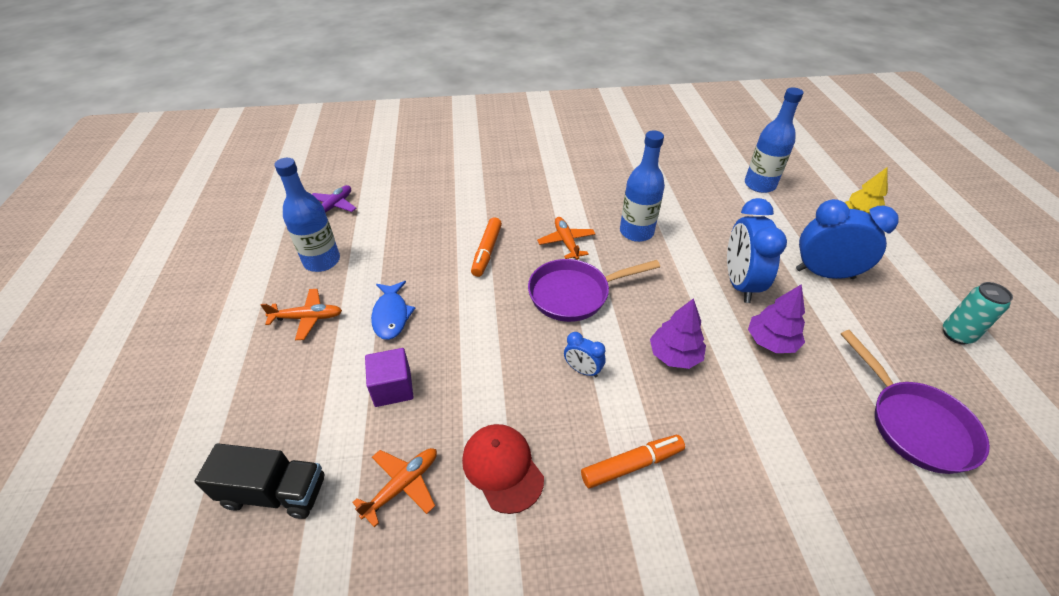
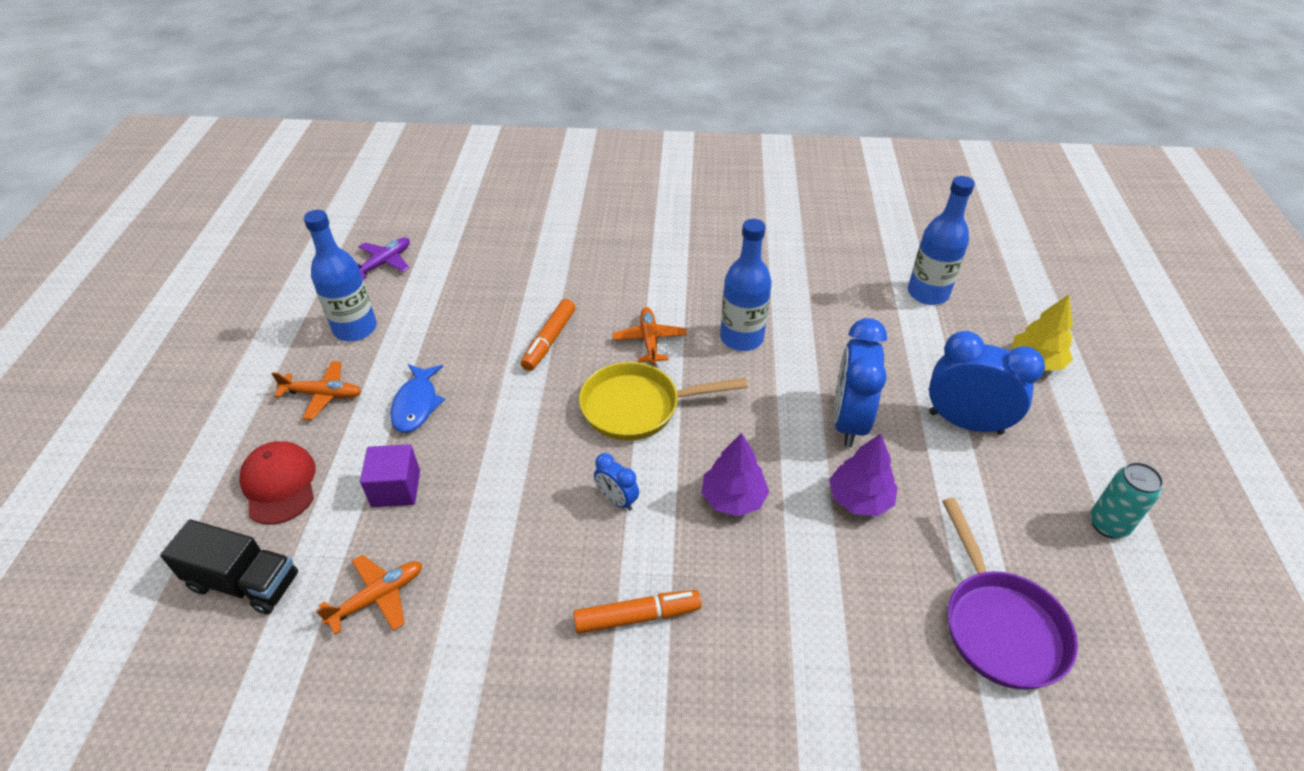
camera: 10 degrees right, 0 degrees up
(502, 468) = (491, 596): red cap -> red cap (279, 484)
(574, 294) = (637, 407): purple pan -> yellow pan

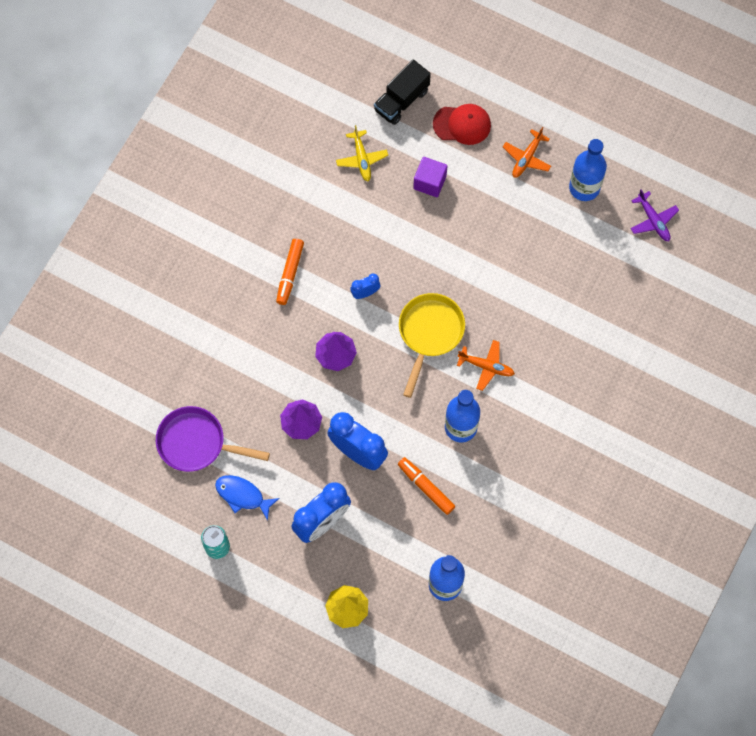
camera: 115 degrees right, 25 degrees up
(378, 597) = (361, 159): orange plane -> yellow plane
(416, 404) = (492, 208): blue fish -> blue fish (242, 495)
(549, 340) = (516, 303): orange marker -> orange marker (426, 487)

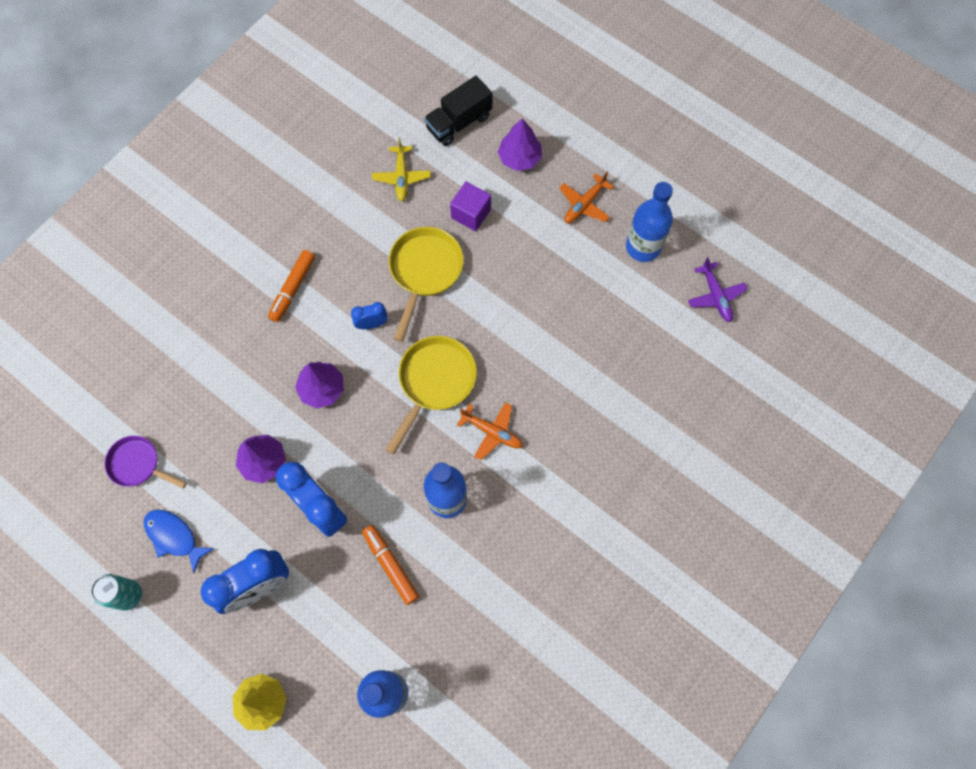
camera: 10 degrees right, 0 degrees up
(196, 443) = (138, 464): purple pan -> purple pan, size x0.65
(400, 240) = (424, 271): none -> yellow pan
(462, 124) = (519, 158): red cap -> purple tree

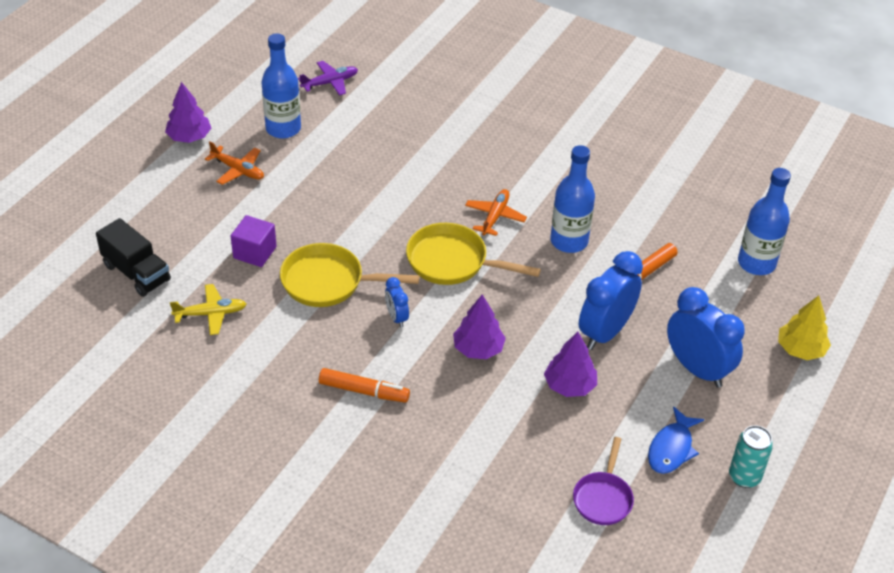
camera: 100 degrees left, 25 degrees down
(519, 158) = (183, 220): purple tree -> purple tree (189, 137)

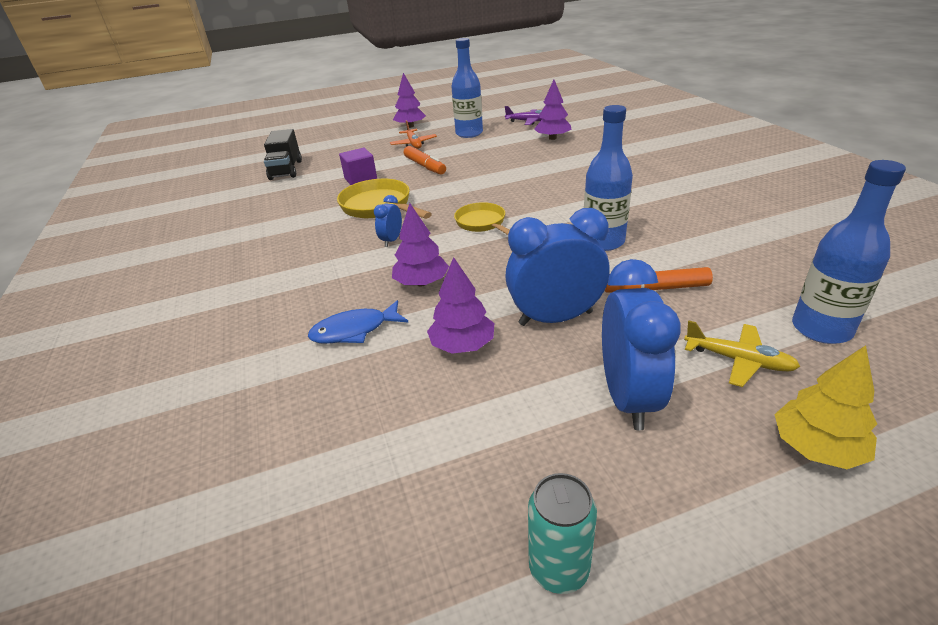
camera: 45 degrees right, 10 degrees down
(211, 314) = (287, 199): yellow plane -> yellow plane (738, 360)
(364, 391) = (299, 274): orange marker -> orange marker (425, 166)
(387, 107) = (552, 138): none -> purple tree
(452, 262) = (482, 223): yellow pan -> yellow pan, size x0.65
(495, 217) = (555, 208): orange plane -> none
(603, 498) = (352, 472): purple pan -> none
(671, 448) = (497, 466): blue fish -> blue fish (354, 330)

